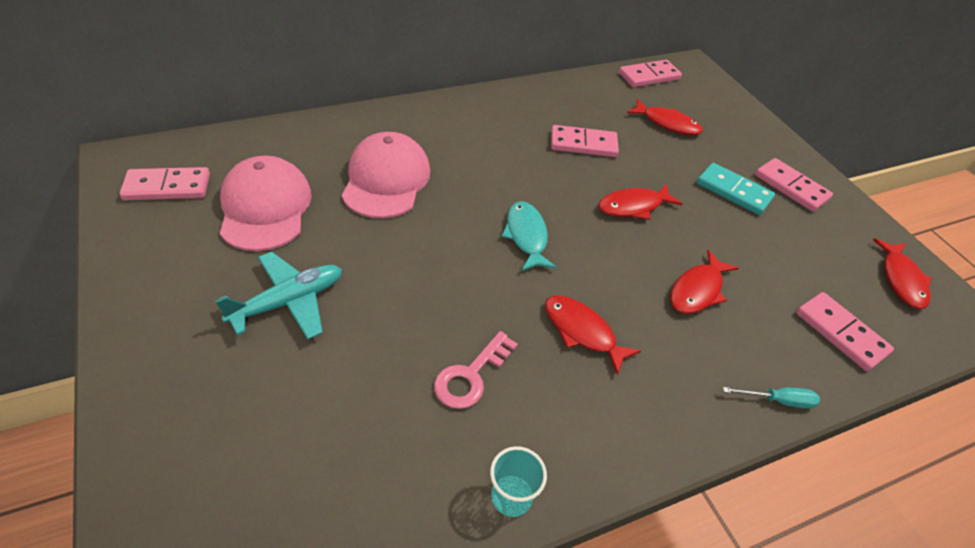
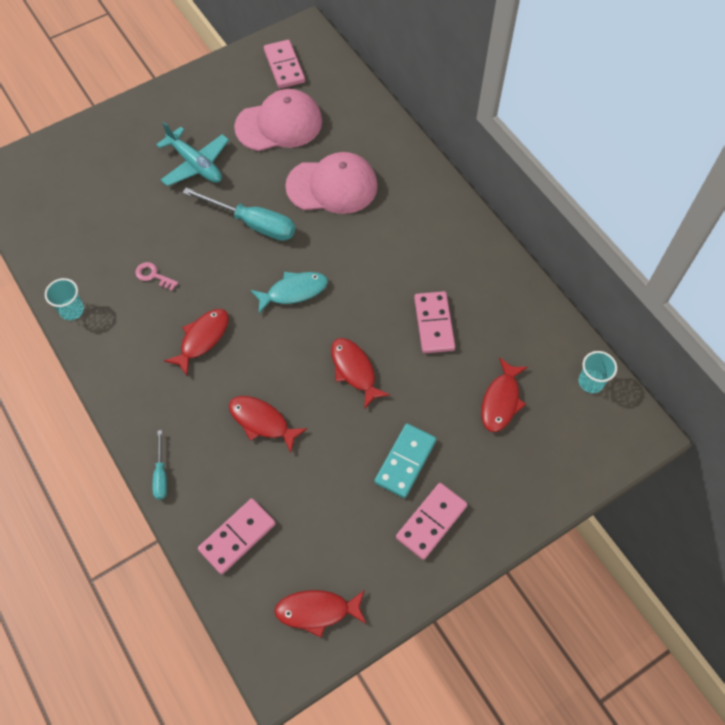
camera: 85 degrees right, 15 degrees up
(416, 256) = (253, 223): none -> turquoise screwdriver
(471, 376) = (153, 276): pink key -> pink key, size x0.67
(649, 76) = (591, 382): pink domino -> turquoise cup

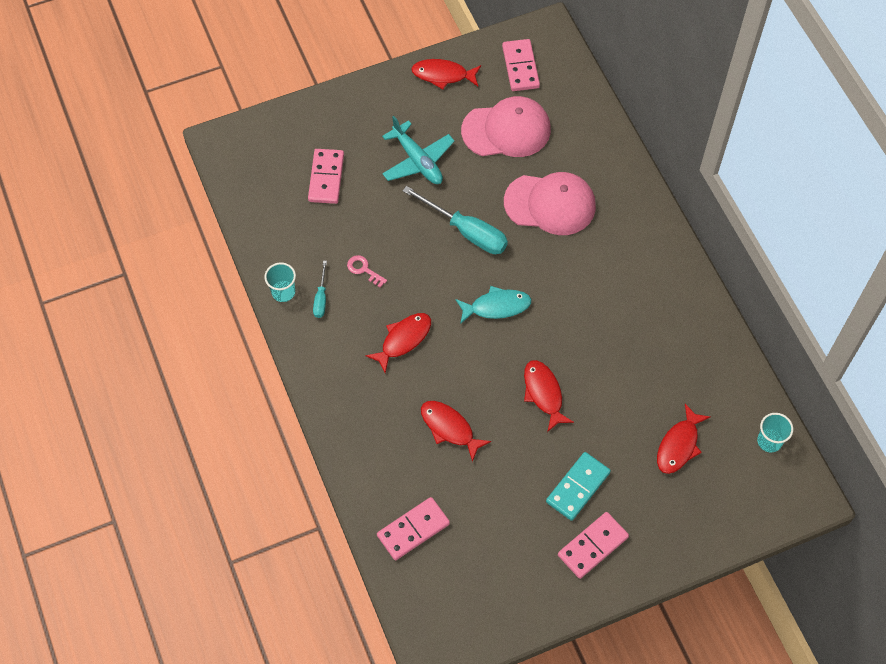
camera: 10 degrees right, 0 degrees up
(161, 475) = (350, 462): turquoise screwdriver -> turquoise screwdriver (321, 298)
(317, 611) = (476, 607): red fish -> red fish (443, 75)
(434, 324) = (627, 360): pink domino -> pink domino (326, 178)

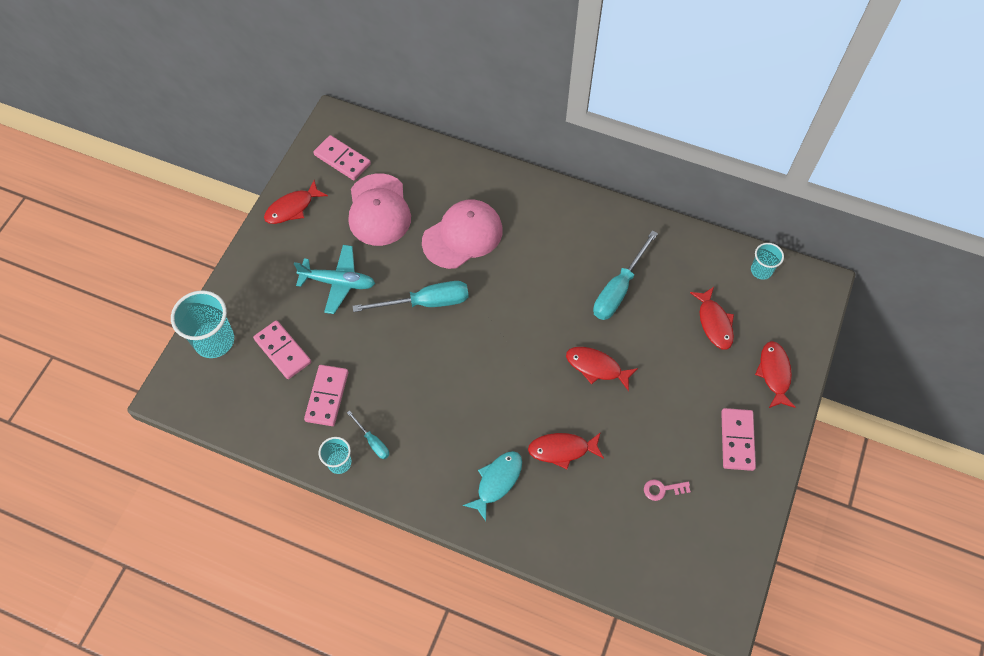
camera: 45 degrees left, 0 degrees up
(287, 129) = (214, 341): none -> turquoise cup
(364, 270) = (382, 393): pink key -> pink key (662, 489)
(403, 340) = (464, 417): red fish -> red fish (774, 373)
(413, 530) = (616, 545): pink domino -> pink domino (327, 396)
(496, 306) = (502, 336): turquoise fish -> turquoise fish (497, 481)
(506, 130) = (379, 210): pink cap -> pink cap turned 135 degrees clockwise
(578, 487) = (686, 410): turquoise domino -> none
(629, 351) = (618, 289): none -> turquoise screwdriver

